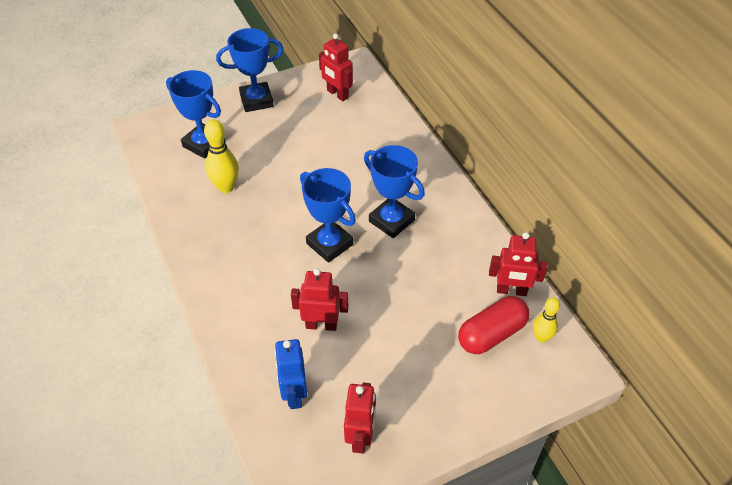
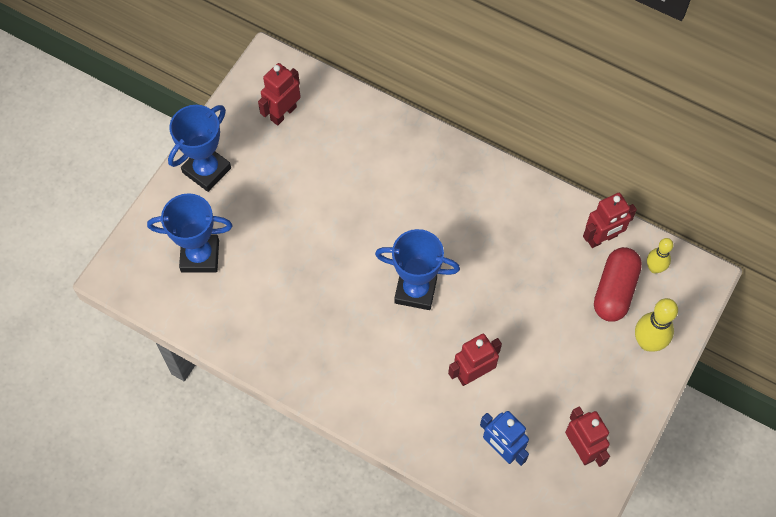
camera: 35 degrees left, 15 degrees up
(226, 187) = (267, 291): yellow bowling pin -> yellow bowling pin (648, 342)
(337, 94) = (283, 113): red robot -> red robot turned 120 degrees clockwise
(391, 221) = (451, 231): blue trophy -> none

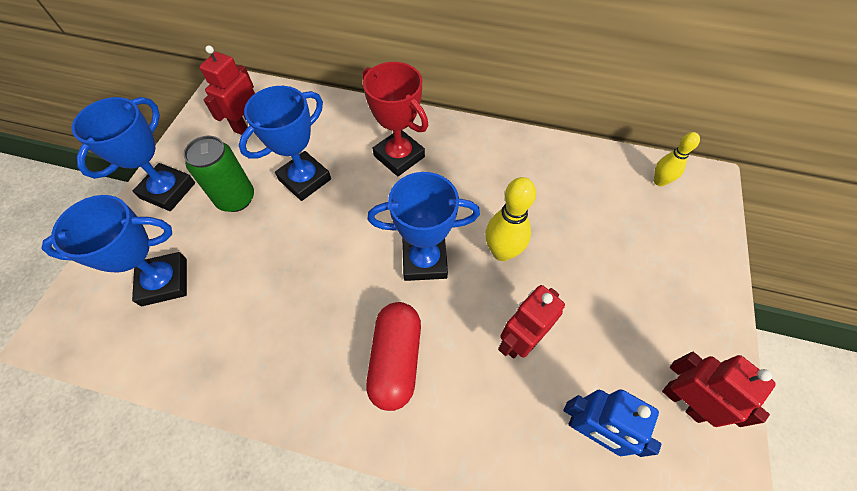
camera: 15 degrees left, 5 degrees down
(265, 193) = (236, 198): none -> green can
(328, 188) = (305, 179): none -> blue trophy
(419, 184) = (399, 156): none -> red trophy
(602, 238) = (596, 166): red robot -> none
(614, 290) = (632, 211): red capsule -> red capsule (395, 360)
(648, 342) = (691, 255): yellow bowling pin -> yellow bowling pin (502, 252)

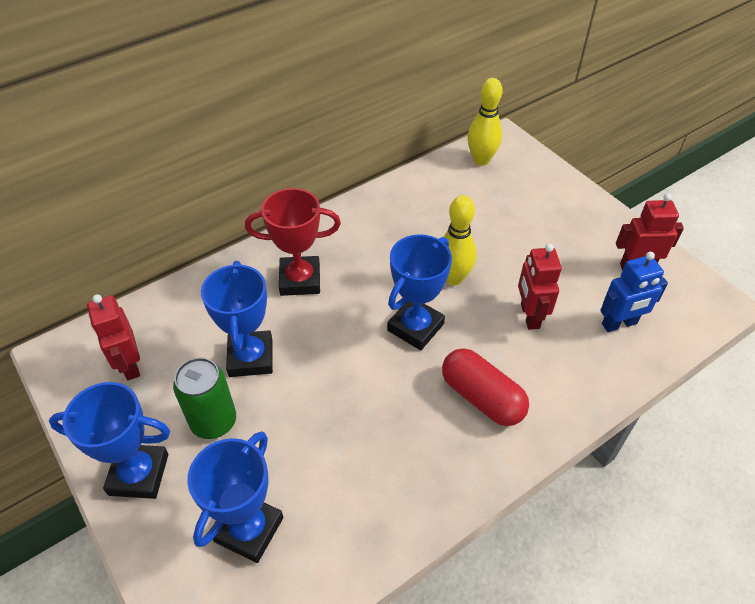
camera: 50 degrees left, 10 degrees down
(168, 190) = (139, 474): blue trophy -> blue trophy turned 60 degrees counterclockwise
(659, 181) = (481, 160): yellow bowling pin -> yellow bowling pin, size x1.56

